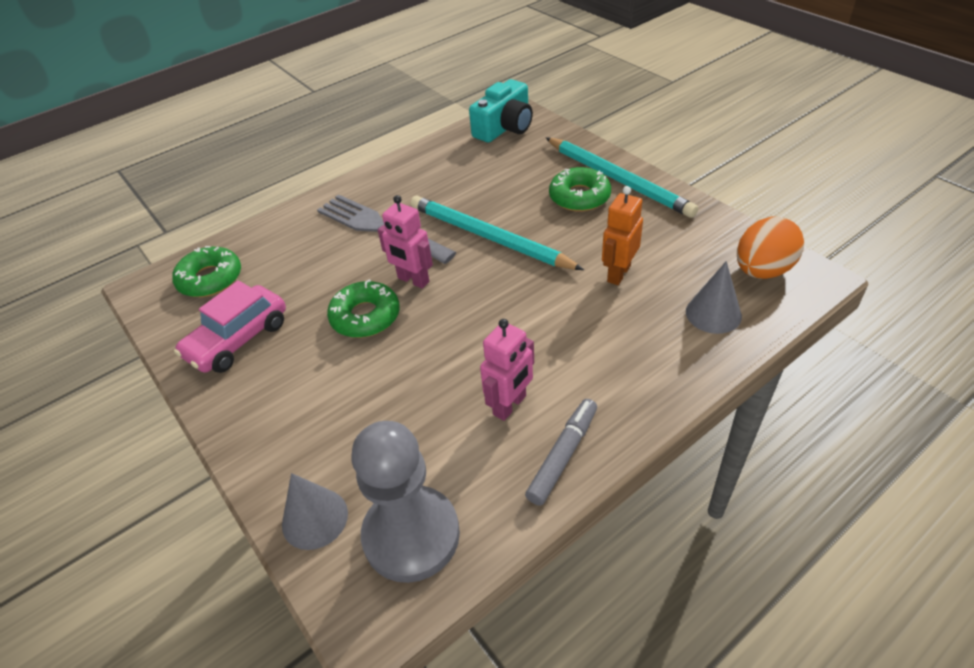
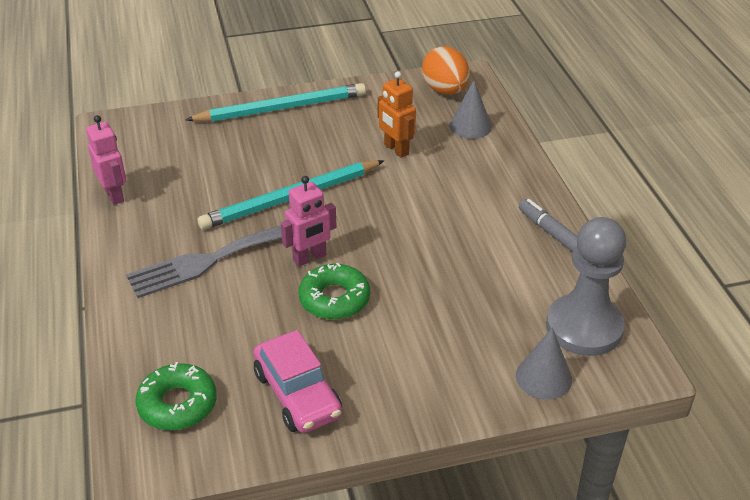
camera: 70 degrees left, 5 degrees down
(504, 127) = (131, 139): turquoise camera -> none
(510, 405) = (494, 245): pink robot -> pink robot (114, 195)
(579, 197) = (284, 134): green donut -> none

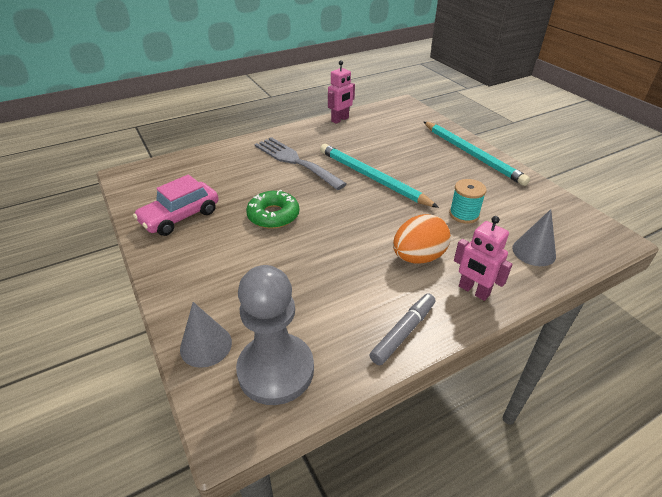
camera: 75 degrees right, 0 degrees up
(177, 404) = (171, 176): green donut -> none
(310, 258) = (312, 197): pink robot -> pink robot (473, 291)
(396, 149) = (464, 214): orange robot -> turquoise spool
(445, 90) = (575, 228): orange egg -> orange egg (418, 257)

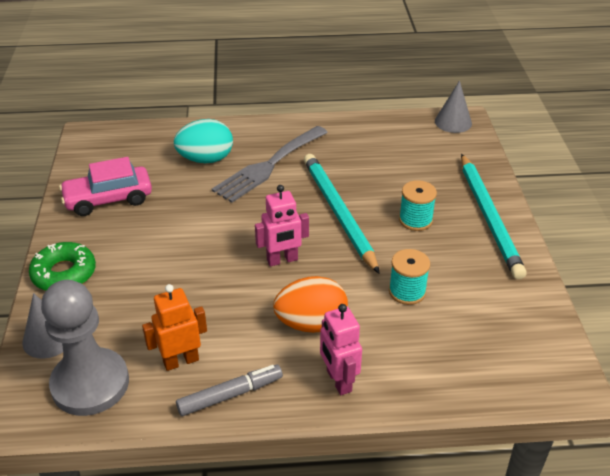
camera: 25 degrees right, 0 degrees up
(242, 168) = (206, 159): none -> turquoise egg
(273, 215) = (198, 226): green donut -> green donut (64, 273)
(295, 161) = (268, 166): grey fork -> grey fork turned 120 degrees counterclockwise
(340, 120) = (363, 123): pink robot -> pink robot (282, 260)
(341, 320) = (181, 361): none -> orange robot
(428, 168) = (415, 220): none -> turquoise spool
(533, 251) = (449, 363): grey cone -> grey cone (453, 122)

